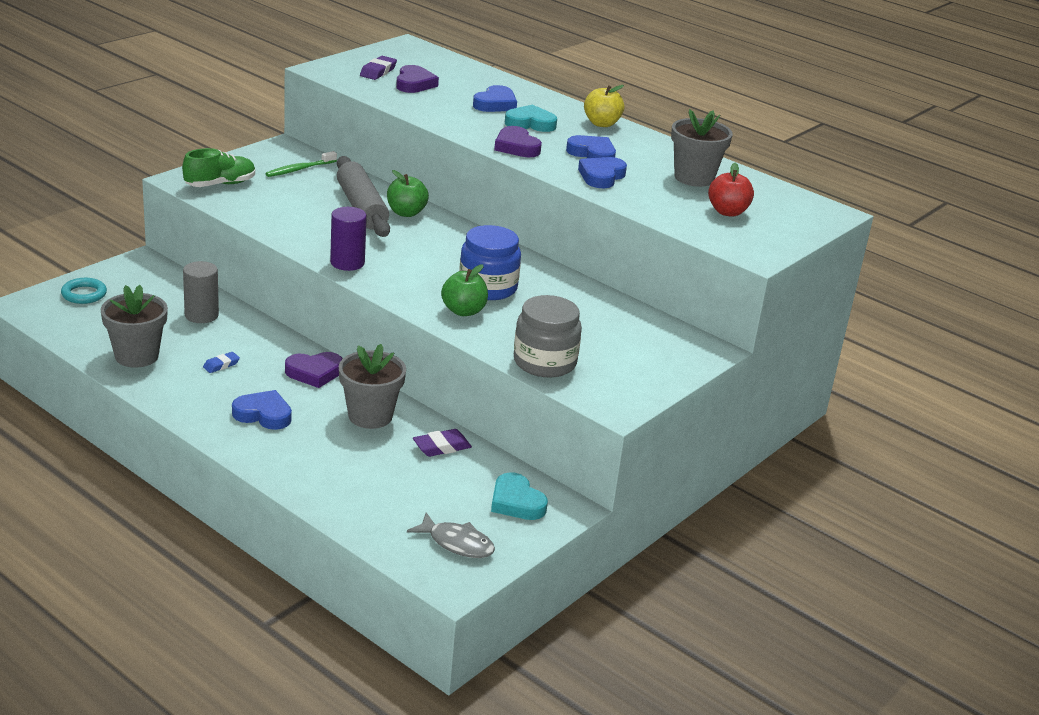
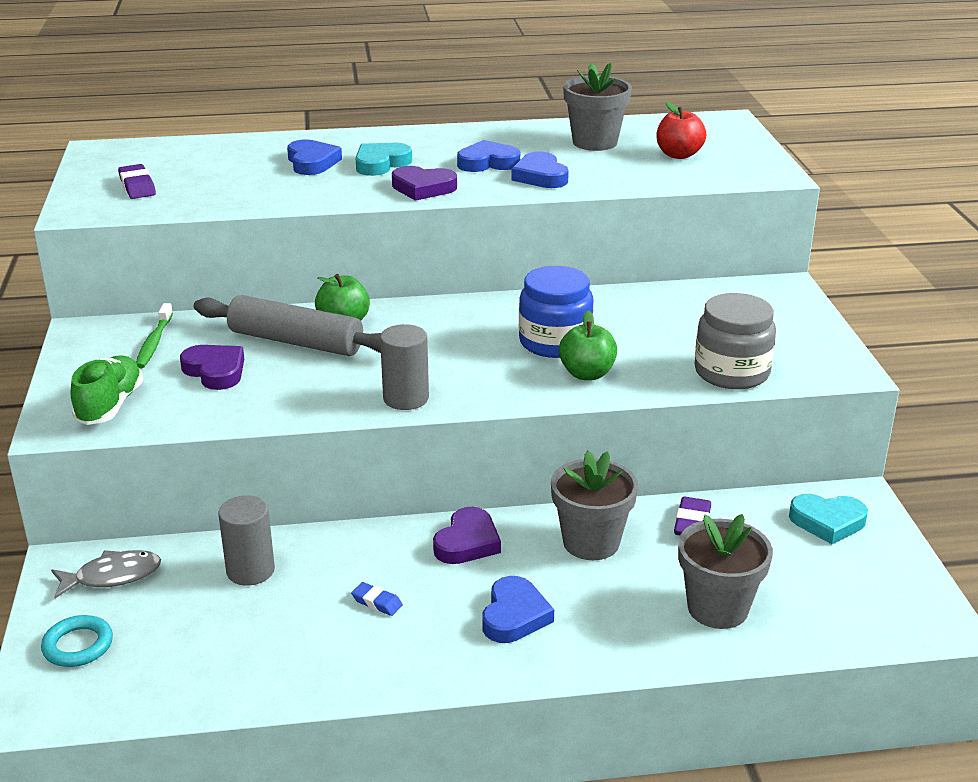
camera: 45 degrees left, 0 degrees up
(136, 356) = (280, 662): grey flower pot -> grey flower pot (717, 608)
(221, 365) = (377, 602): blue eraser -> blue eraser turned 60 degrees counterclockwise
(263, 414) = (514, 615): blue heart -> blue heart turned 135 degrees clockwise
(347, 263) = (406, 398): purple cylinder -> grey cylinder
(414, 84) = (199, 180): purple heart -> purple heart (215, 371)
(457, 543) = (871, 590): grey fish -> grey fish (112, 576)
(602, 124) = (429, 136): yellow apple -> none

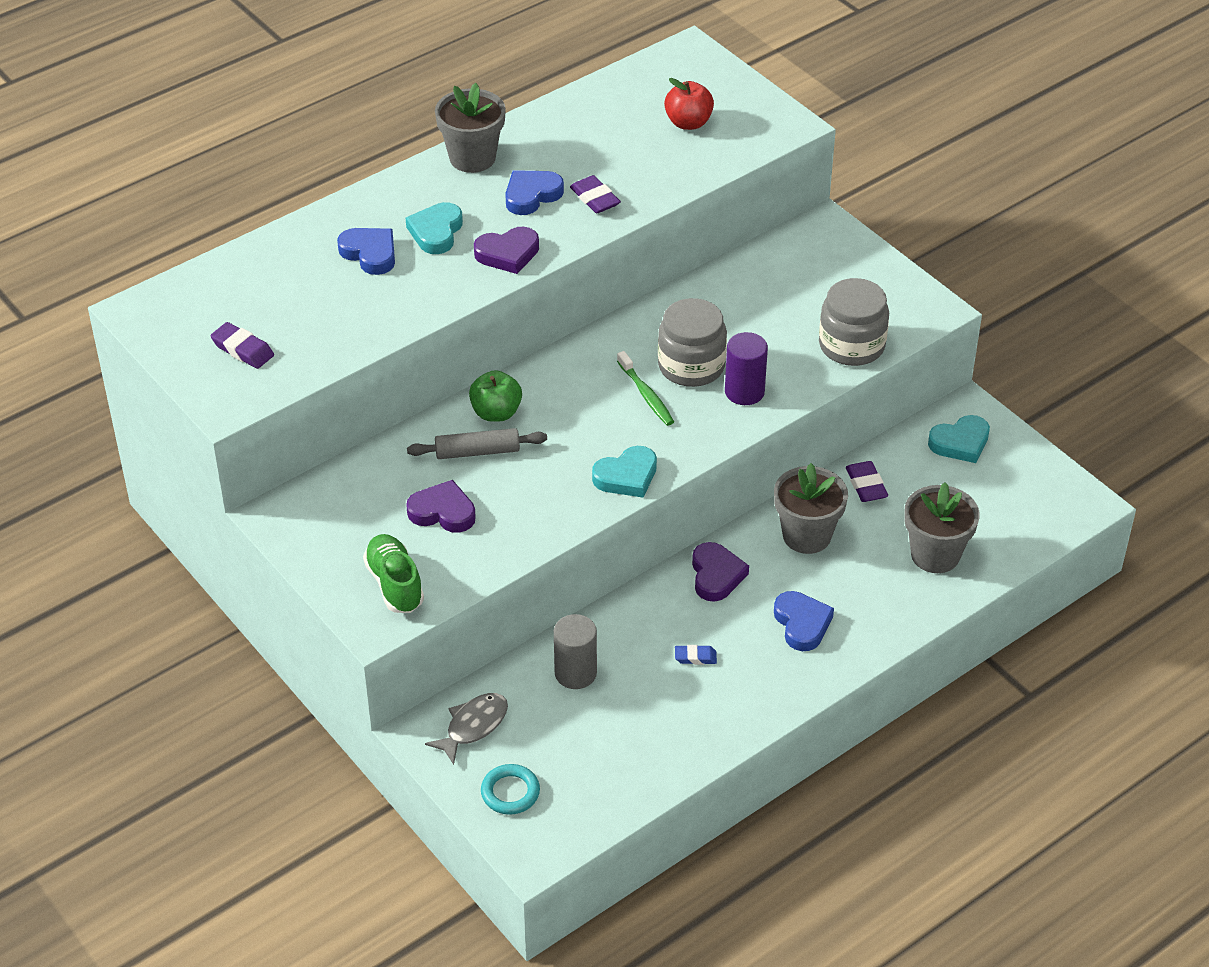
camera: 30 degrees left, 15 degrees up
(154, 342) = (355, 502): green toothbrush -> green toothbrush (646, 394)
(296, 342) = (477, 452): grey rolling pin -> grey rolling pin, size x0.63
(406, 398) = (626, 476): grey cylinder -> turquoise heart
(540, 176) = (595, 198): blue heart -> purple eraser
(555, 342) = (691, 366): blue jar -> grey jar
(587, 374) = (744, 392): green apple -> purple cylinder
(595, 142) = (600, 129): grey flower pot -> grey flower pot (472, 158)

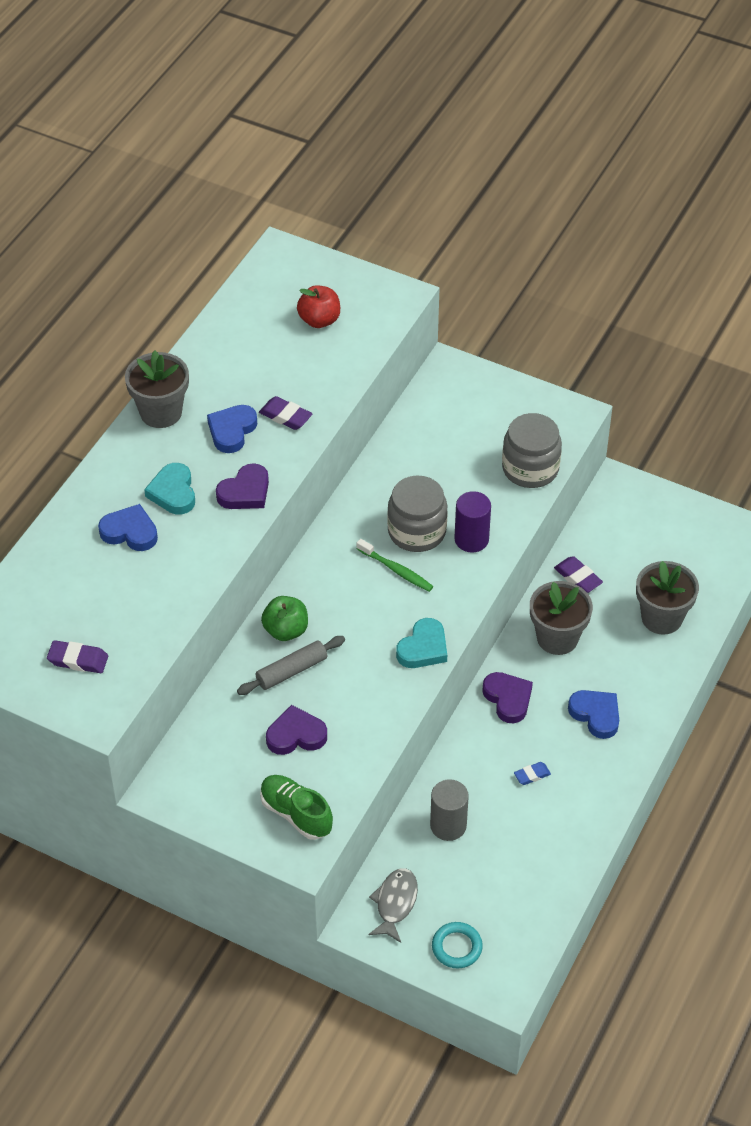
camera: 25 degrees left, 5 degrees up
(960, 443) = (628, 515): turquoise heart -> none

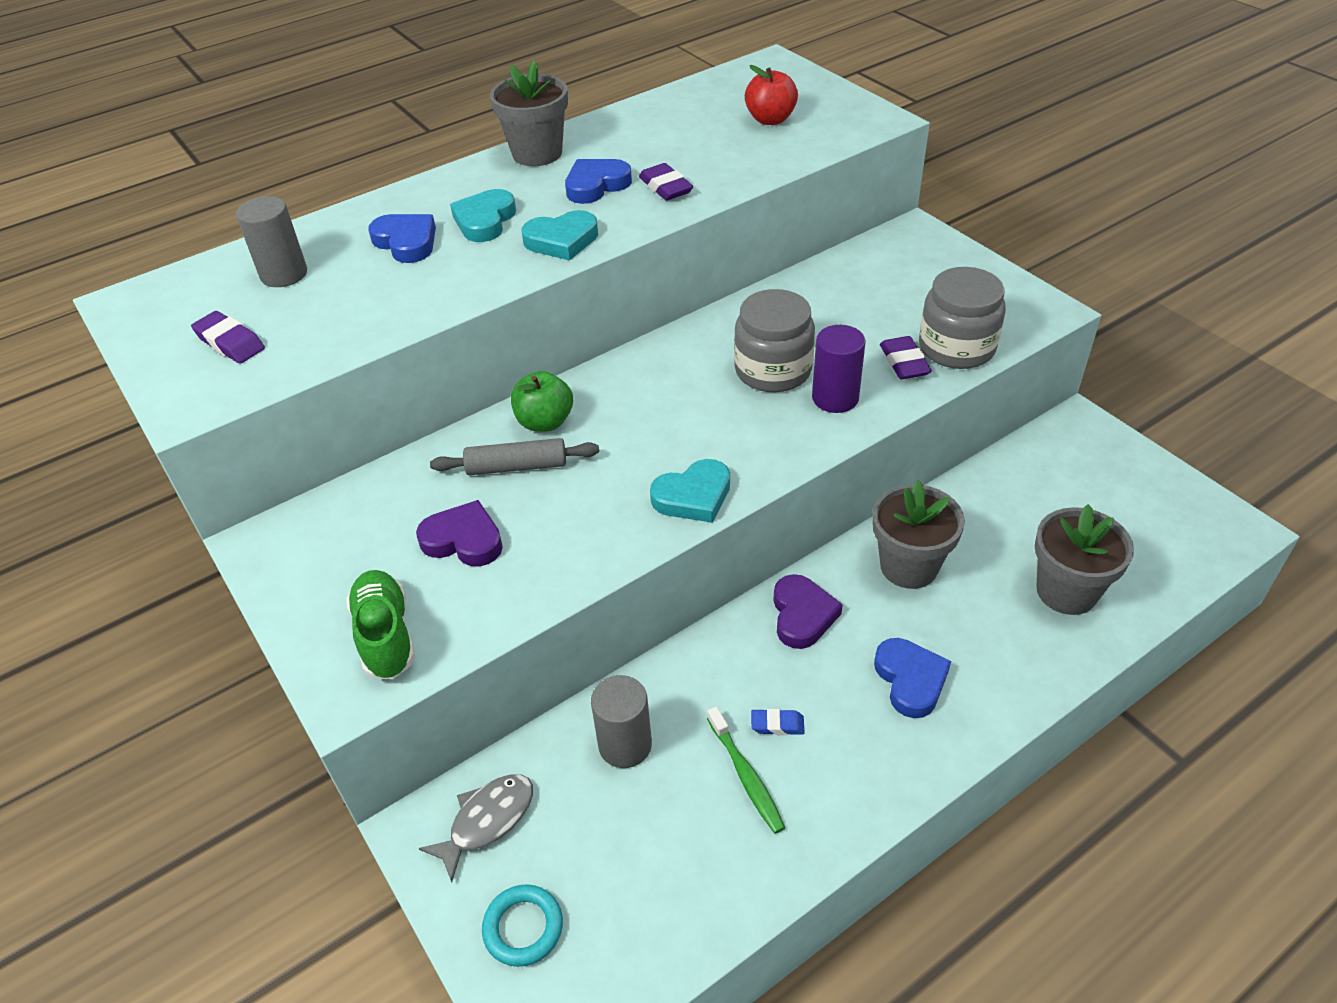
camera: 30 degrees right, 5 degrees down
(62, 591) = (284, 274): none -> grey cylinder
(245, 492) = (562, 240): purple heart -> turquoise heart
(396, 570) = (720, 401): green toothbrush -> green toothbrush (745, 775)
(578, 578) = (973, 507): purple eraser -> purple eraser (904, 362)

